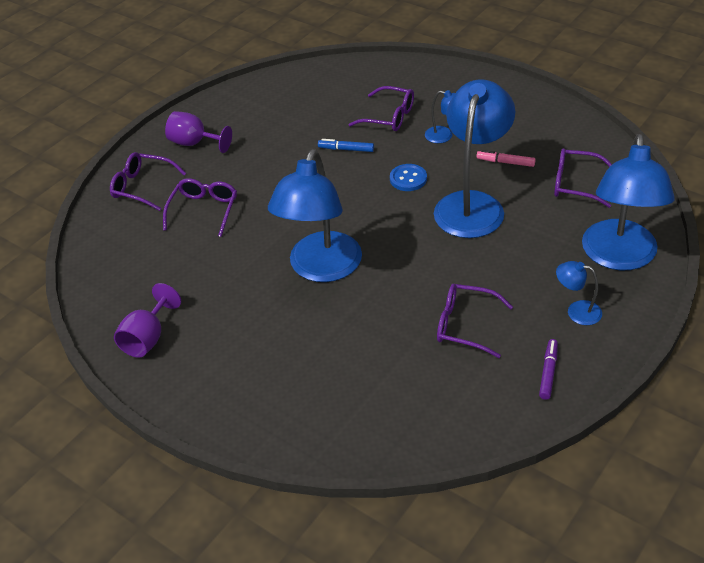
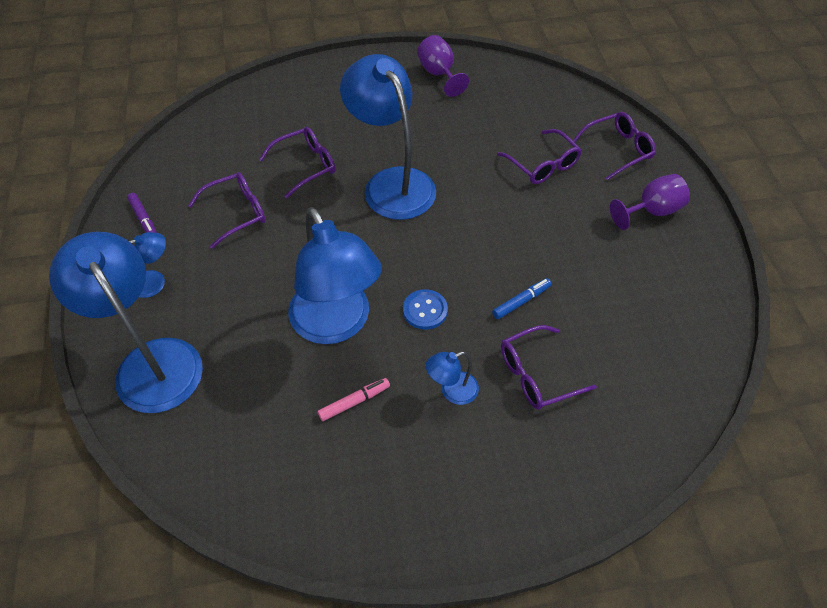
camera: 130 degrees right, 10 degrees up
(575, 184) = (257, 425): purple glasses -> purple glasses (305, 166)

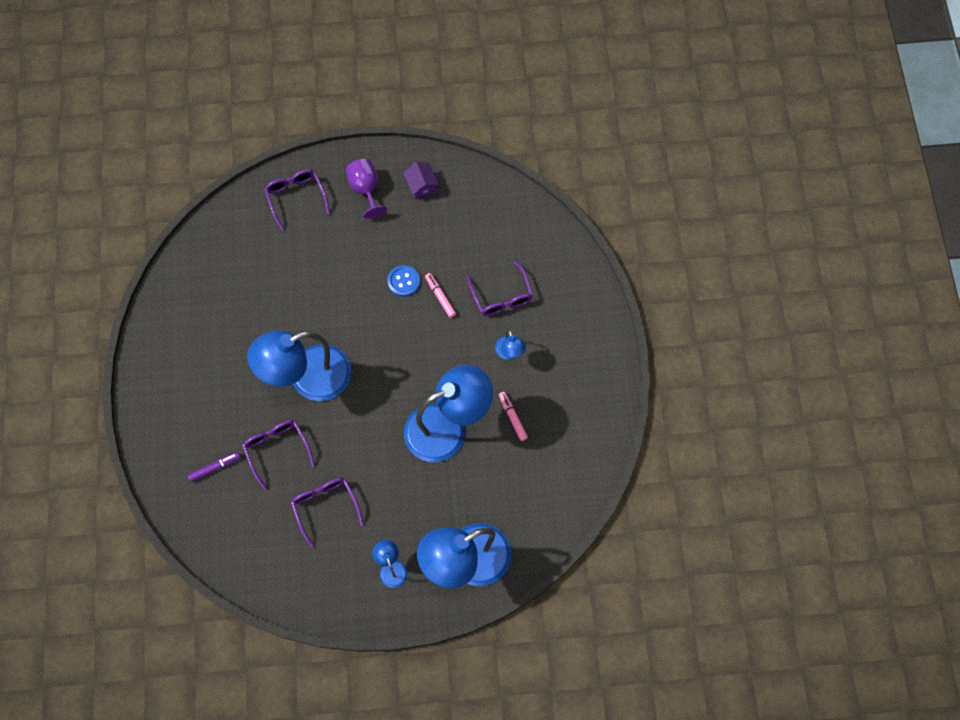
camera: 85 degrees left, 15 degrees up
(144, 220) = (322, 585): purple marker -> purple marker (215, 467)
(425, 310) = (441, 364): blue button -> blue button (403, 281)
(439, 74) = (173, 327): purple goblet -> none
(521, 301) = (440, 297): blue marker -> pink marker
(543, 165) = (304, 258): purple glasses -> none
(678, 267) = (421, 185): none -> purple house

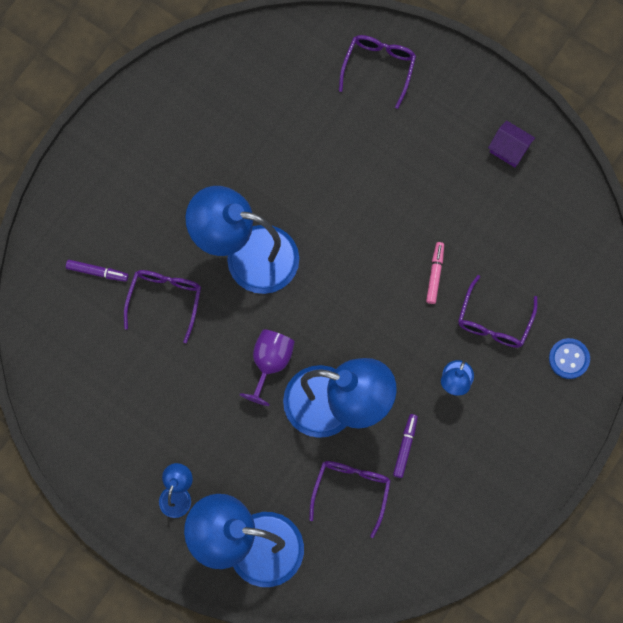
camera: 40 degrees right, 5 degrees up
(325, 507) = (165, 389): purple glasses -> purple glasses (351, 491)
(366, 189) = (452, 111): purple goblet -> purple goblet (270, 363)
(403, 281) = (413, 231): blue button -> blue button (569, 359)
(421, 185) = (509, 149): purple house -> purple house turned 75 degrees counterclockwise
(512, 417) = (405, 446): pink marker -> purple marker

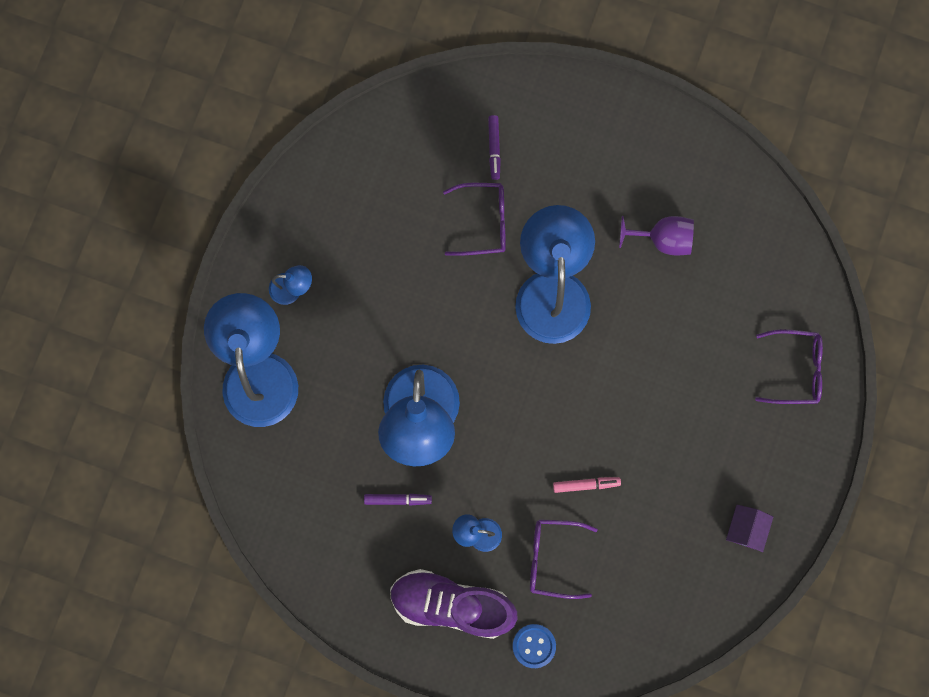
camera: 75 degrees right, 5 degrees up
(270, 363) = (447, 342): purple goblet -> purple goblet (663, 239)
(351, 491) = (339, 457): purple glasses -> none
(514, 422) = (451, 604): none -> purple shoe

